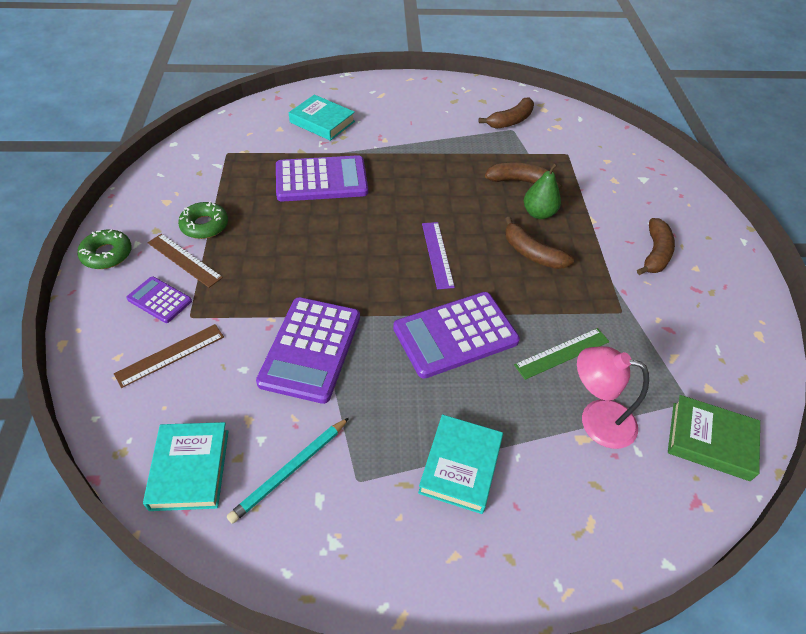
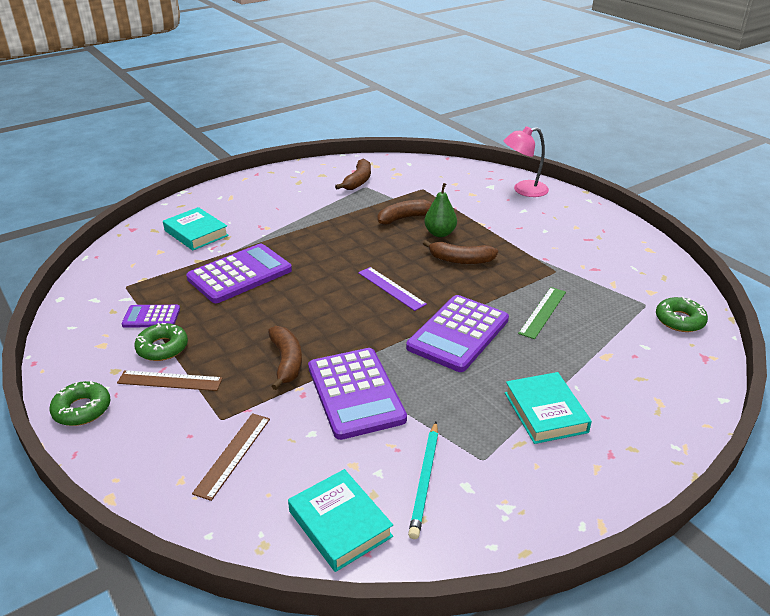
camera: 30 degrees left, 15 degrees down
(159, 300) = (177, 420): purple calculator -> purple calculator (151, 317)
(322, 122) = (196, 233): turquoise book -> turquoise book turned 45 degrees clockwise
(596, 420) = (603, 341): pink lamp -> pink lamp (523, 190)
(655, 254) = (542, 228): brown banana -> brown banana (286, 362)
(710, 441) = (679, 320): green book -> green donut

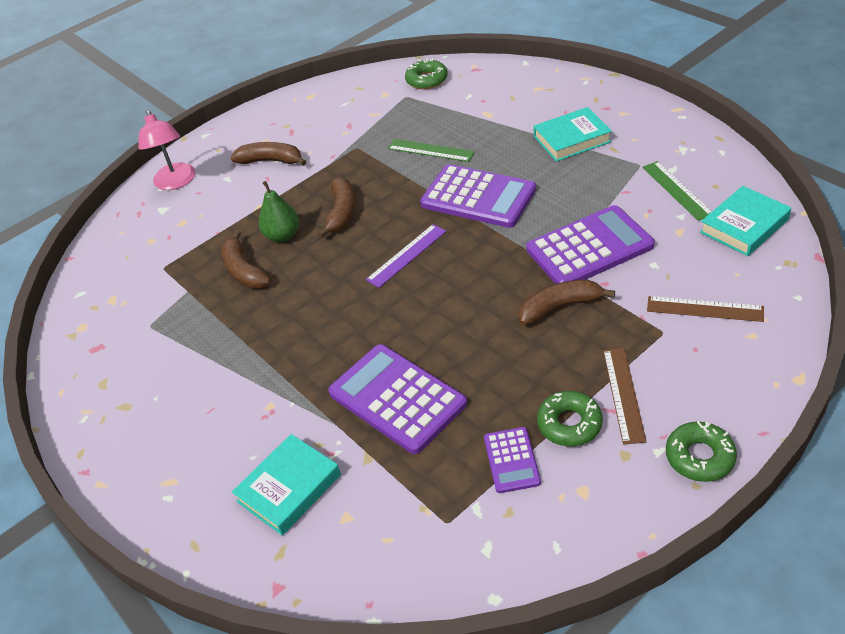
camera: 90 degrees left, 10 degrees up
(358, 181) = (132, 336): brown banana -> brown banana (271, 161)
(425, 480) = (677, 190): turquoise pencil -> green ruler

